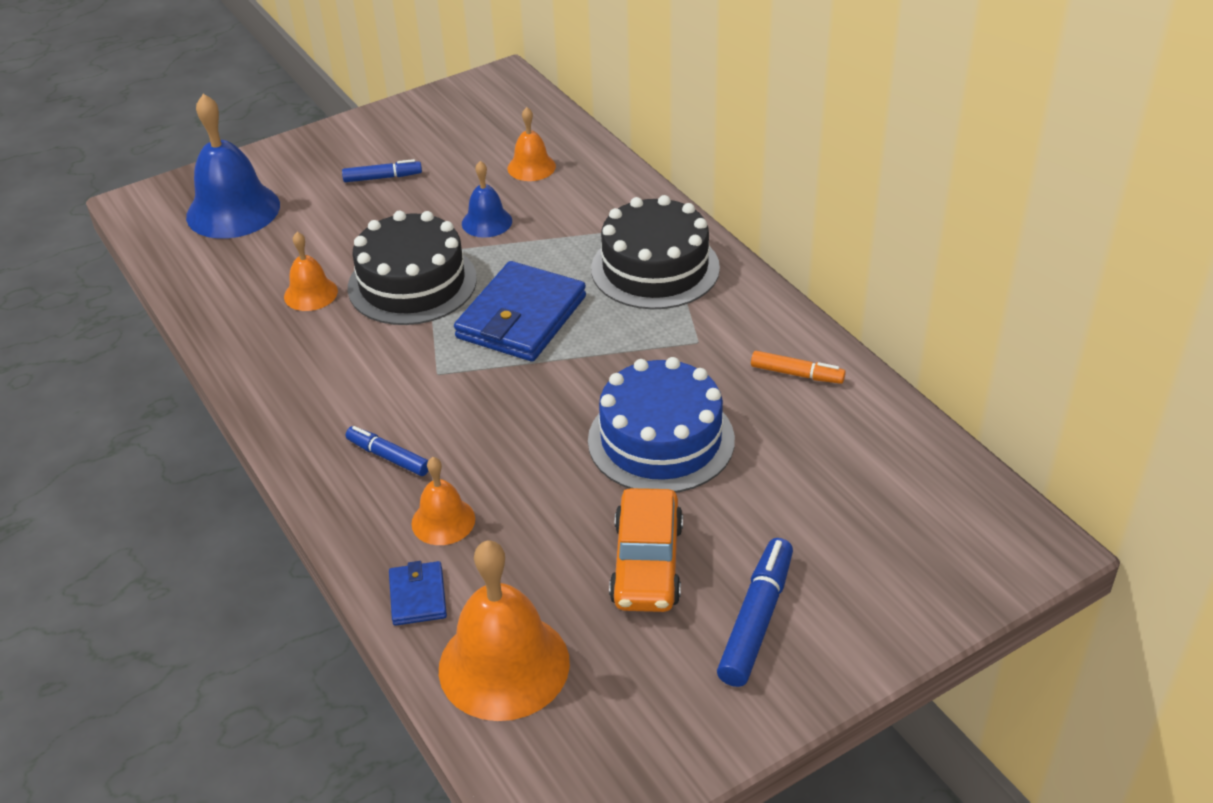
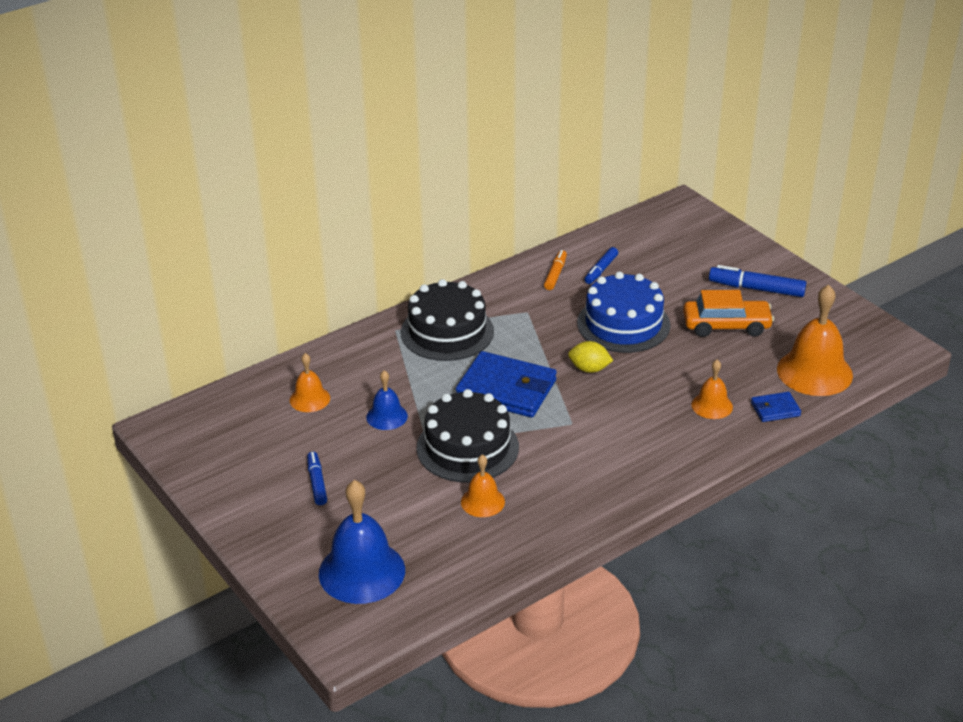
camera: 95 degrees left, 5 degrees down
(388, 457) = (659, 436): blue marker -> blue marker (601, 270)
(553, 396) = (589, 369): none -> yellow lemon

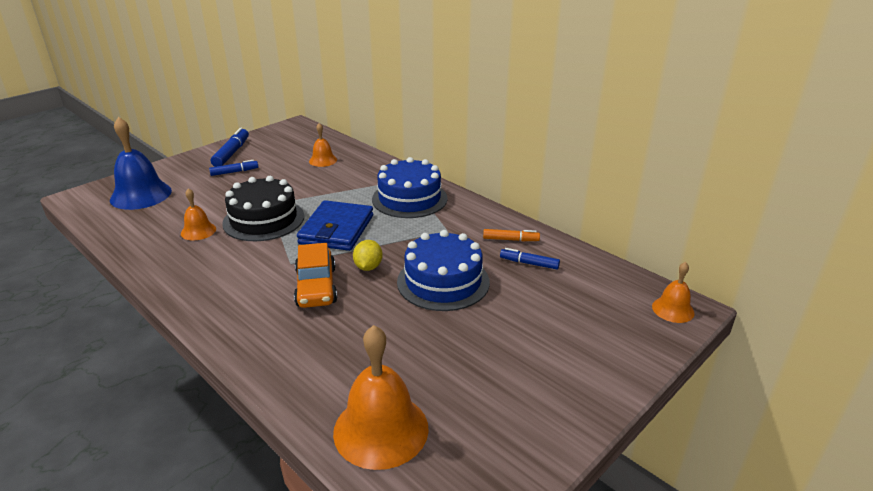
camera: 80 degrees right, 5 degrees down
(387, 416) = (303, 187): blue bell -> none
(447, 332) = (409, 199): black cake -> blue cake
(712, 405) = (314, 345): orange bell -> orange bell (673, 309)
(726, 326) = (459, 351): orange car -> orange car (316, 287)
(756, 289) = (541, 374): blue marker -> blue marker (232, 153)
(775, 409) = (307, 394): blue wallet -> none

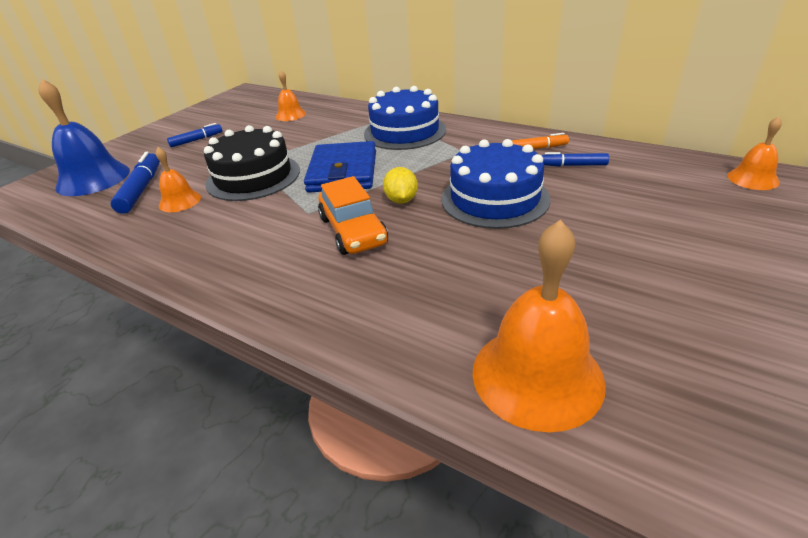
camera: 10 degrees left, 5 degrees up
(232, 153) = (185, 124): blue marker -> blue marker (141, 189)

